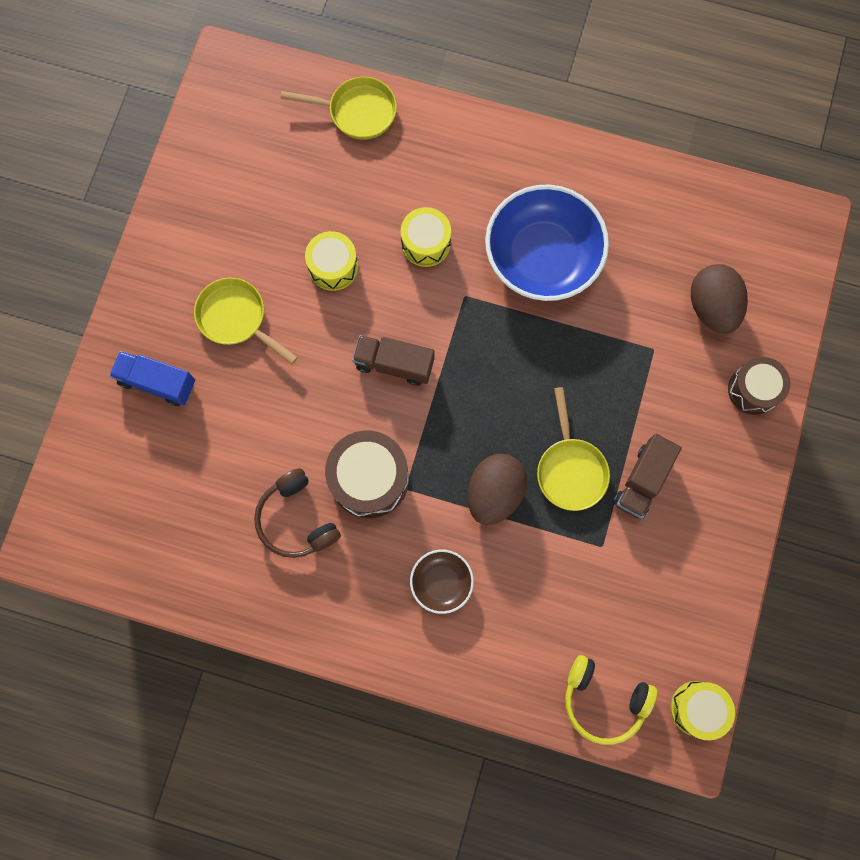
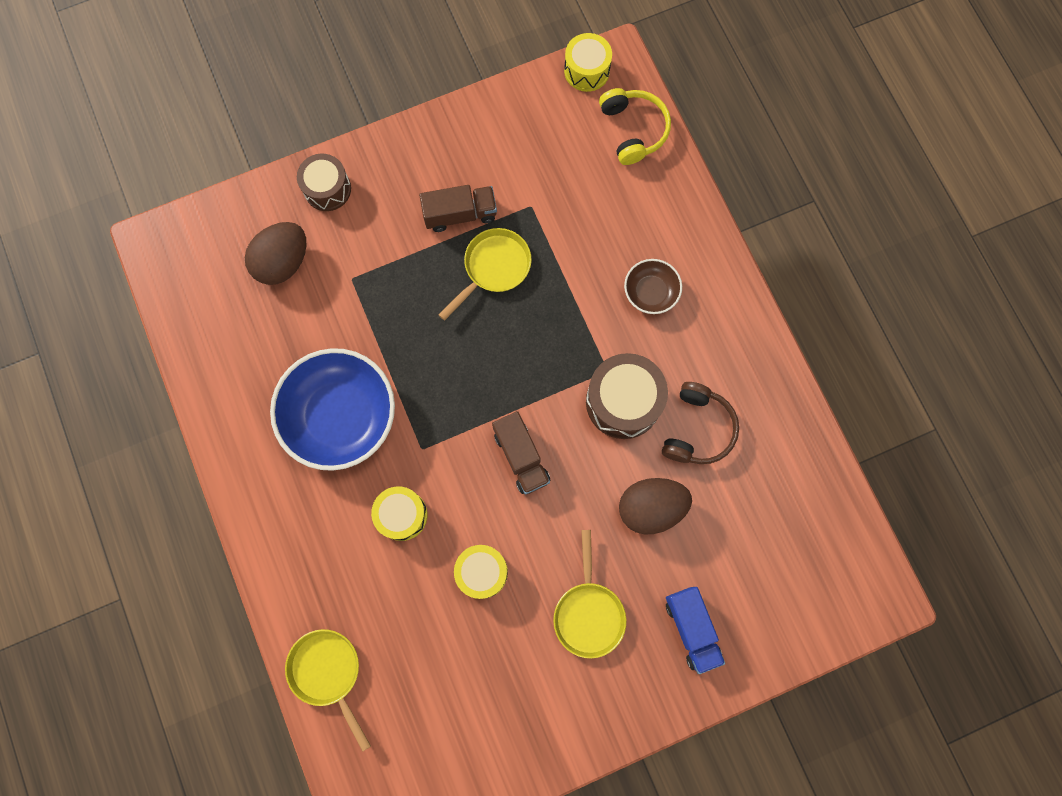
camera: 130 degrees left, 0 degrees up
(494, 493) = (556, 306): brown egg -> brown egg (650, 507)

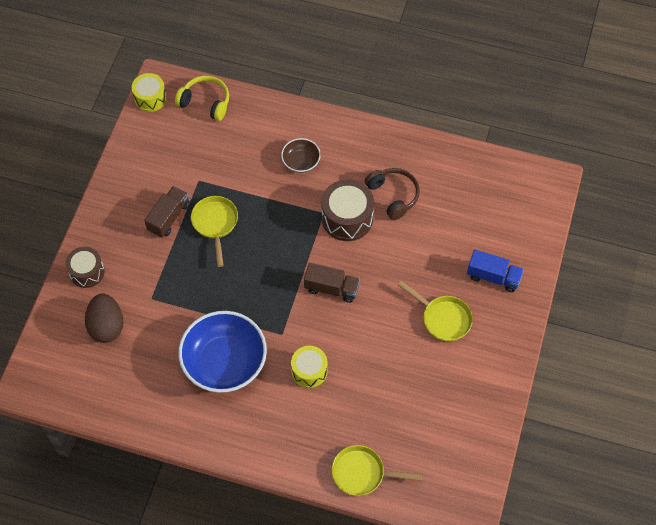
camera: 50 degrees left, 15 degrees down
(482, 572) = (376, 354): yellow drum -> none
(650, 507) = (414, 248): brown egg -> none

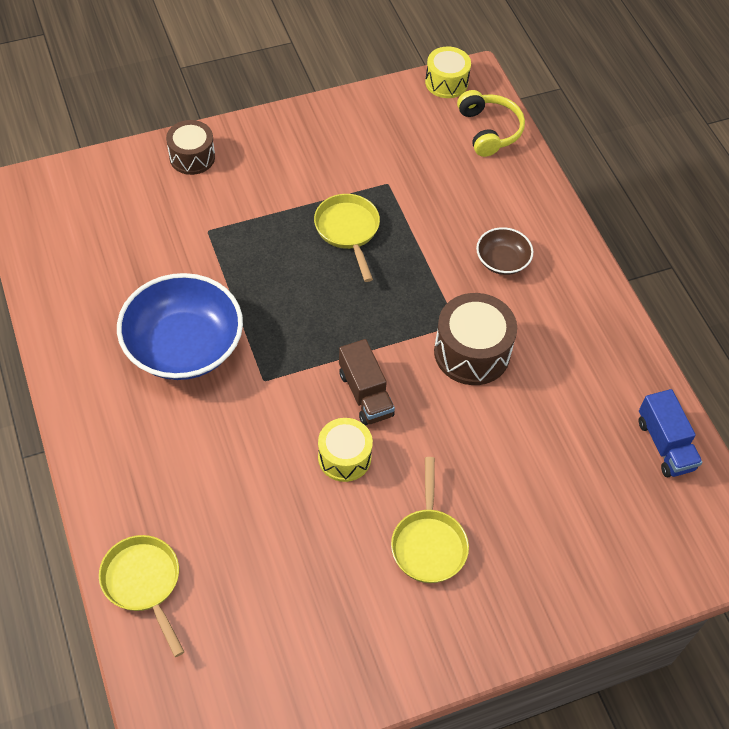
camera: 50 degrees right, 5 degrees down
(107, 326) = (142, 213): brown egg -> none
(169, 217) = (318, 185): brown truck -> none
(215, 224) = (348, 231): yellow pan -> yellow pan turned 60 degrees counterclockwise
(309, 371) = (238, 439): yellow drum -> yellow drum (344, 457)
(393, 195) = (547, 381): brown headphones -> none
(493, 277) = (538, 566): blue truck -> blue truck (665, 444)

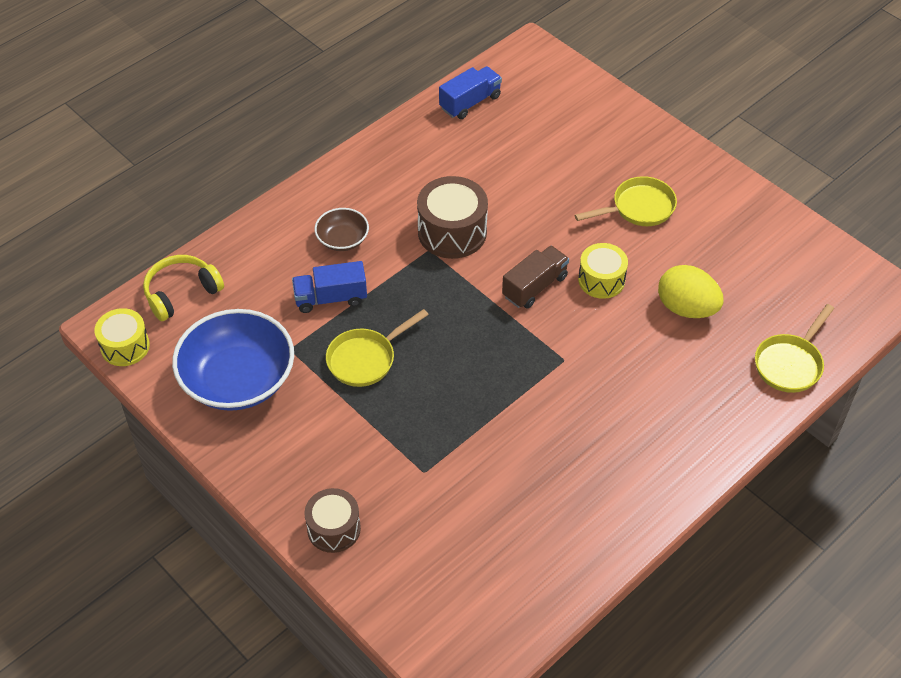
camera: 110 degrees left, 5 degrees down
(183, 346) = (565, 433): blue bowl -> blue bowl (238, 379)
(267, 520) = (686, 308): none -> yellow egg
(432, 229) = (331, 298): none -> blue truck

